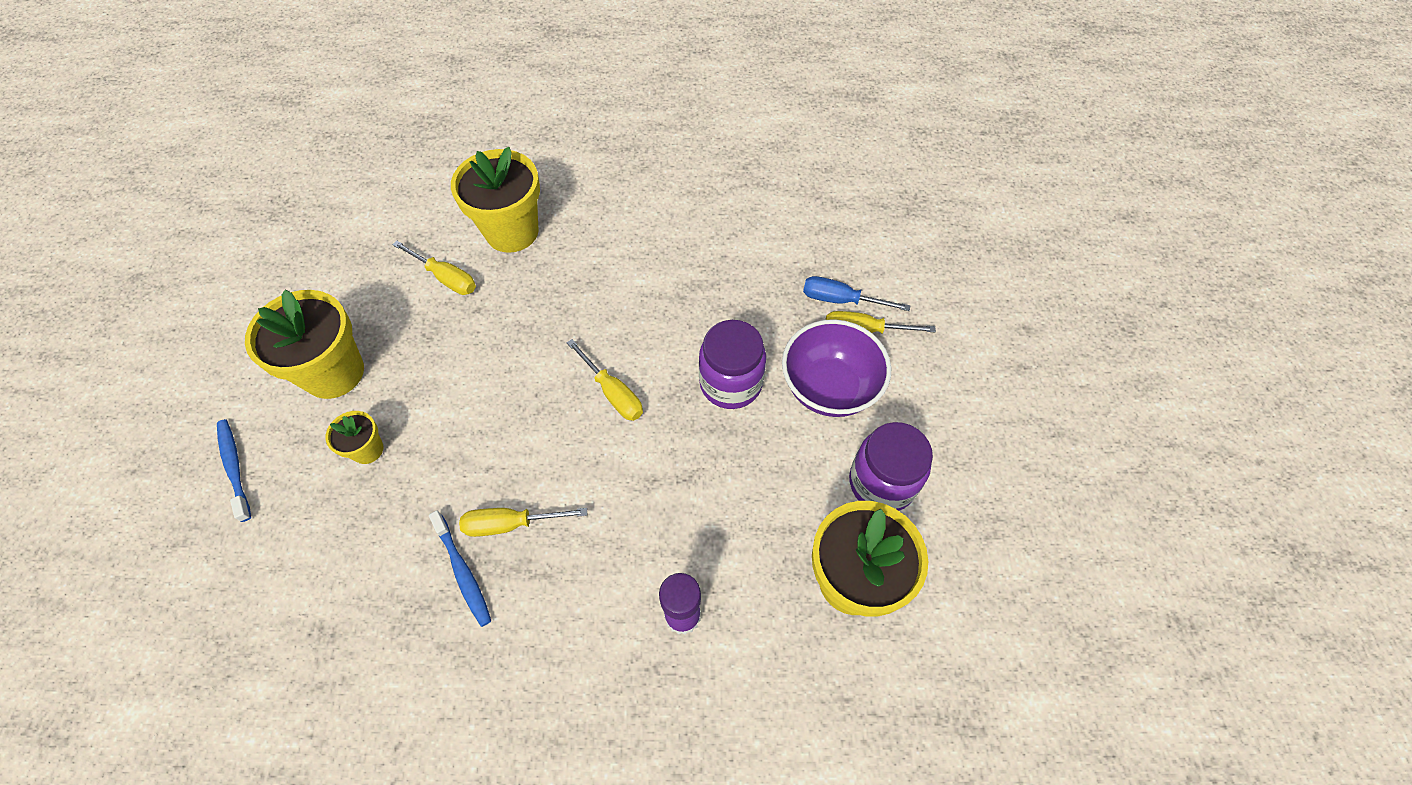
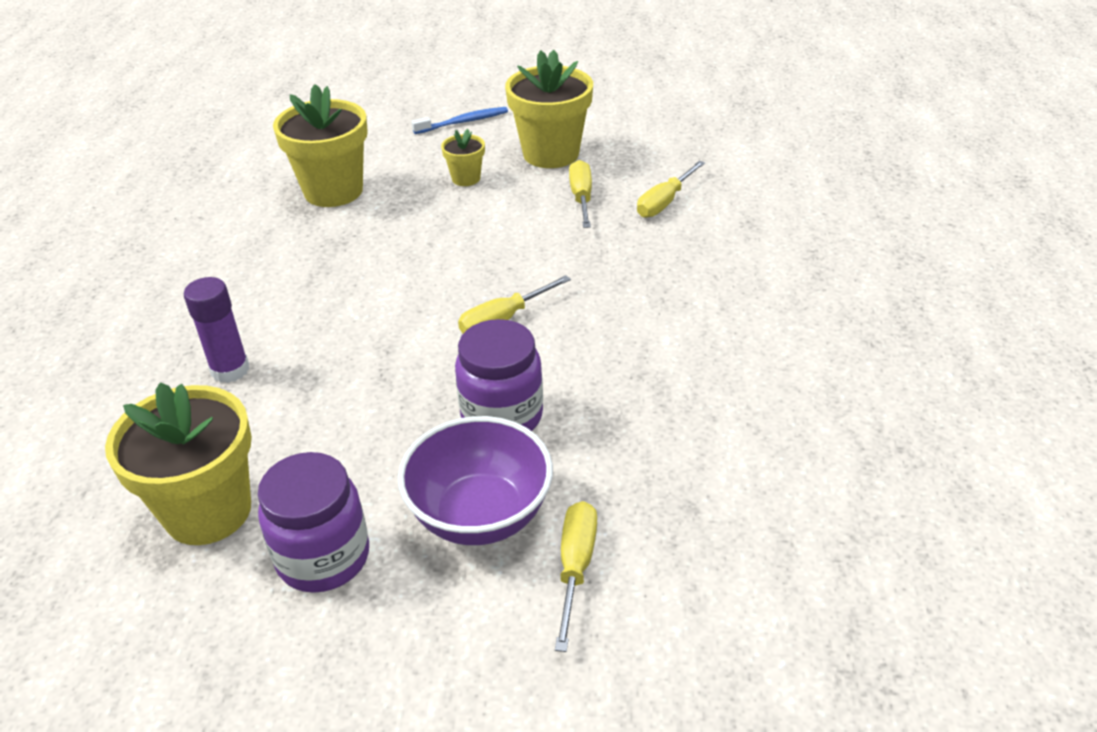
camera: 95 degrees right, 20 degrees down
(463, 572) = (330, 236): blue toothbrush -> none
(510, 524) = (367, 259): yellow screwdriver -> yellow screwdriver (581, 198)
(512, 231) = (735, 240): yellow flower pot -> yellow flower pot (333, 191)
(840, 300) = (635, 545): blue screwdriver -> none

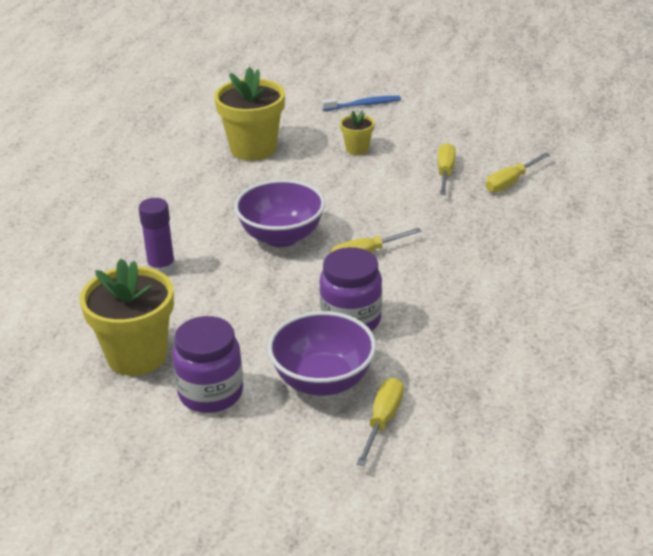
camera: 10 degrees right, 5 degrees down
(388, 307) = (281, 237): none -> purple bowl
(551, 154) = (428, 136): yellow flower pot -> none

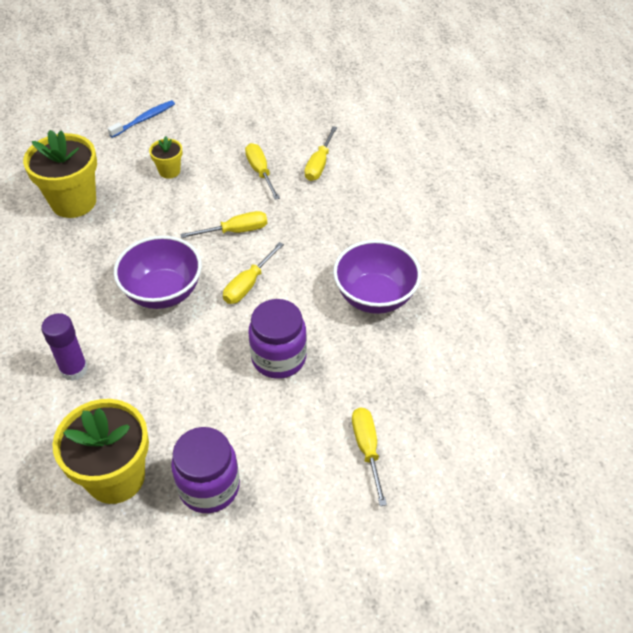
camera: 30 degrees left, 15 degrees up
(323, 381) = (295, 431): purple bowl -> purple bowl (375, 297)
(385, 211) = (236, 231): none -> yellow screwdriver

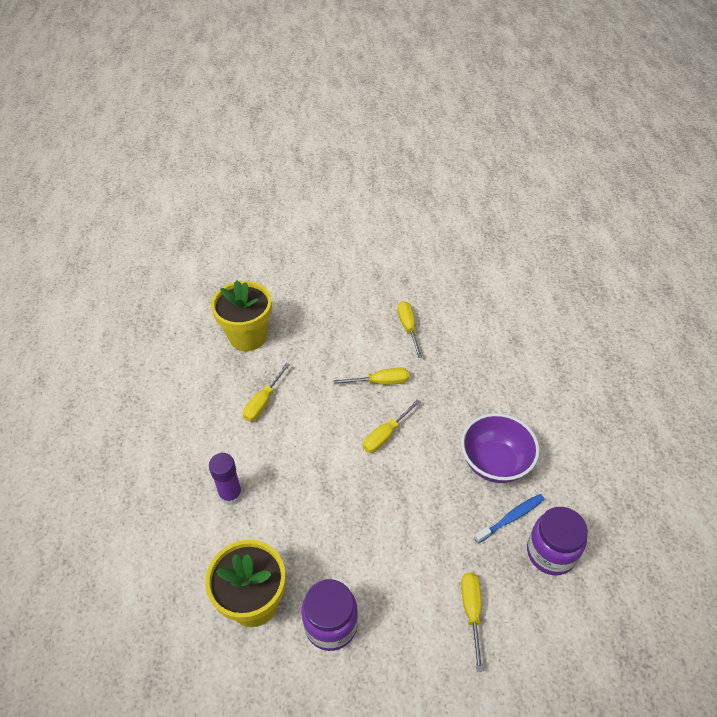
camera: 10 degrees right, 0 degrees up
(144, 119) = (315, 265): blue toothbrush -> blue toothbrush (511, 518)
(163, 292) = (312, 432): purple bowl -> none
(169, 171) = (331, 317): yellow flower pot -> none
(279, 358) = (404, 510): purple jar -> purple jar (551, 553)
(319, 164) = (460, 327): yellow screwdriver -> yellow screwdriver (263, 402)

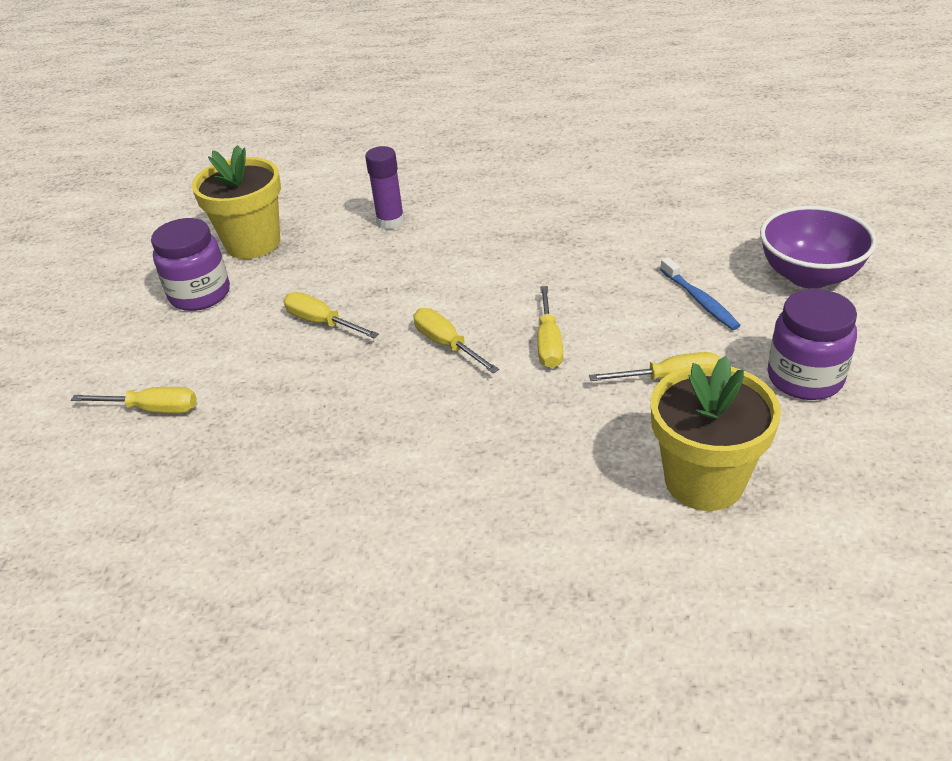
camera: 100 degrees right, 10 degrees down
(248, 336) = (645, 220): yellow flower pot -> yellow flower pot (704, 481)
(263, 402) = (524, 238): yellow screwdriver -> yellow screwdriver (321, 322)
(495, 463) = (366, 461): purple bowl -> purple bowl (809, 275)
(511, 518) = (264, 467): blue toothbrush -> blue toothbrush (700, 300)
(551, 553) = (190, 506): purple jar -> purple jar (805, 378)

